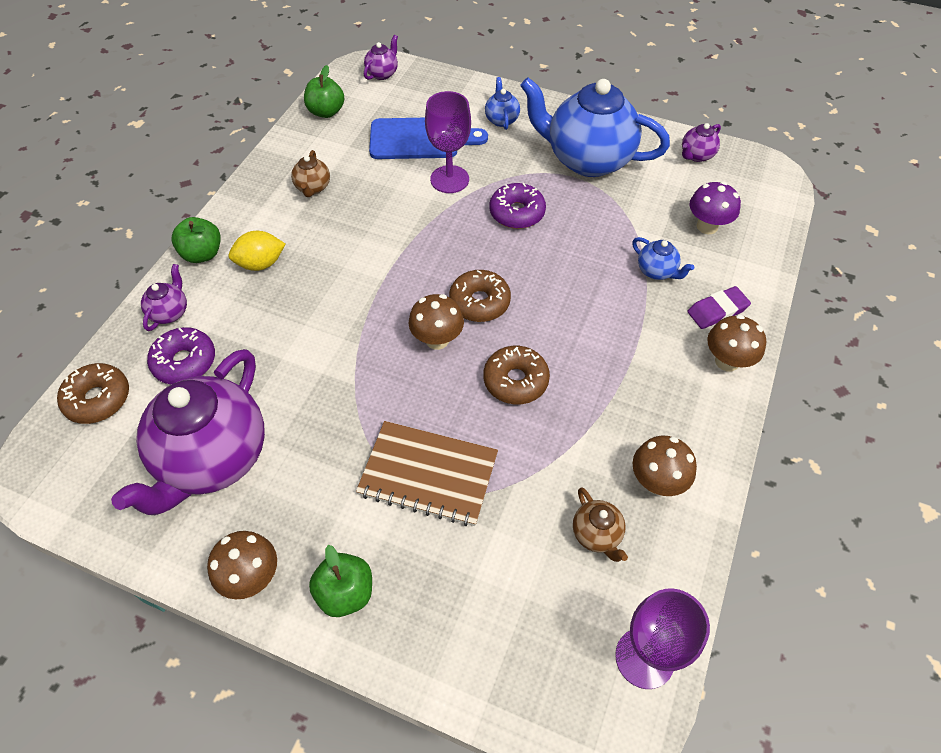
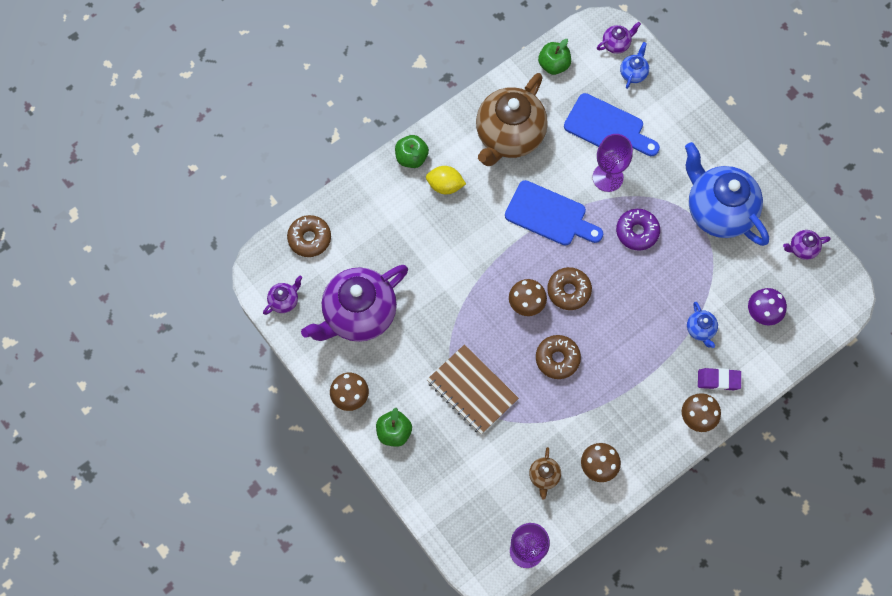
camera: 30 degrees right, 15 degrees up
(170, 312) = (373, 195): purple teapot -> purple teapot (284, 301)
(185, 362) = (368, 238): purple donut -> none
(313, 188) = (509, 136): brown teapot -> brown teapot, size x2.40
(407, 239) = (549, 215): none -> blue cutting board
(501, 120) = (679, 139): blue teapot -> blue teapot (633, 73)

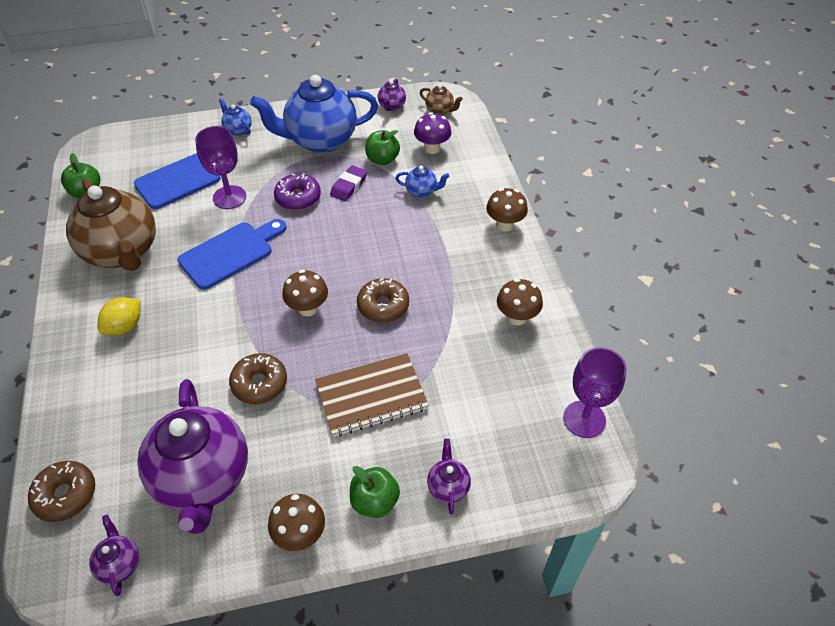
camera: 65 degrees left, 20 degrees down
(411, 157) = (66, 344): green apple -> green apple (382, 159)
(544, 476) = (505, 368): brown teapot -> brown teapot (440, 110)
(568, 291) = (318, 269): brown donut -> brown donut (259, 383)
(616, 44) = (111, 144): purple teapot -> purple teapot (448, 487)
(633, 73) = (149, 144): blue teapot -> blue teapot (238, 130)
(718, 380) = (476, 197): purple eraser -> purple eraser (349, 186)

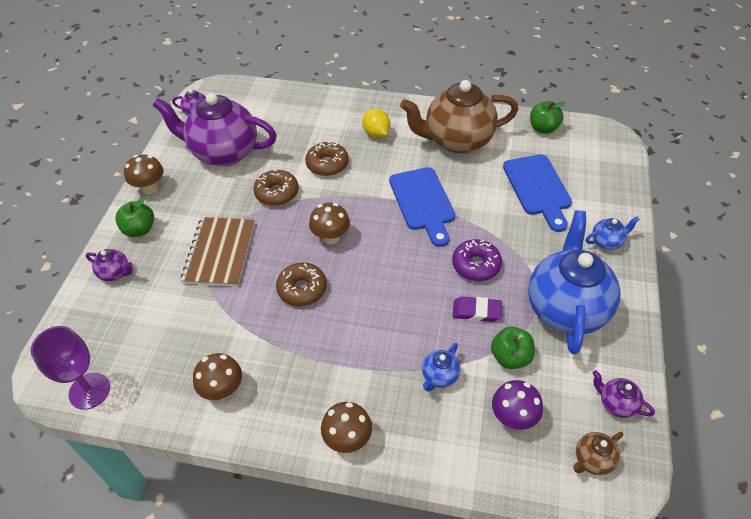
camera: 115 degrees right, 0 degrees up
(65, 495) = (258, 97): brown donut -> brown donut (327, 164)
(229, 197) = (498, 215): purple goblet -> none
(349, 186) = (476, 311): purple eraser -> purple eraser turned 45 degrees counterclockwise

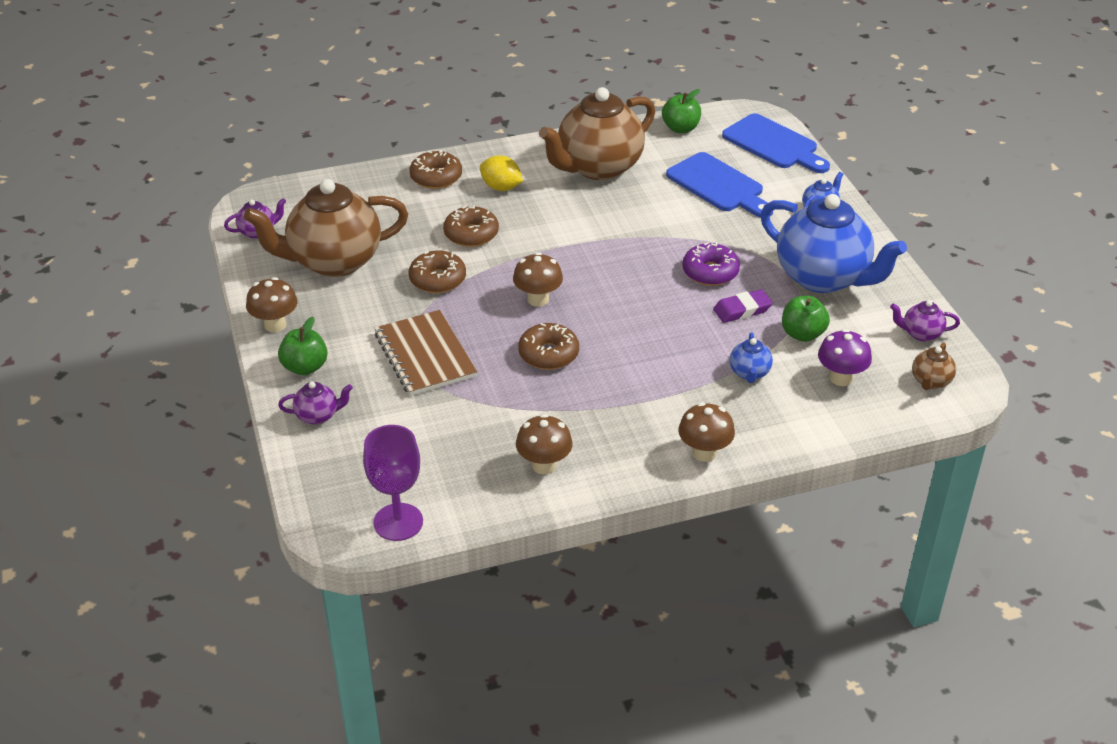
camera: 30 degrees left, 10 degrees down
(223, 152) = (333, 261): purple teapot -> brown teapot
(339, 110) = (436, 177): none -> brown donut
(423, 202) = (610, 236): blue cutting board -> blue cutting board (773, 144)
(566, 308) = (823, 278): blue teapot -> blue teapot turned 150 degrees clockwise

